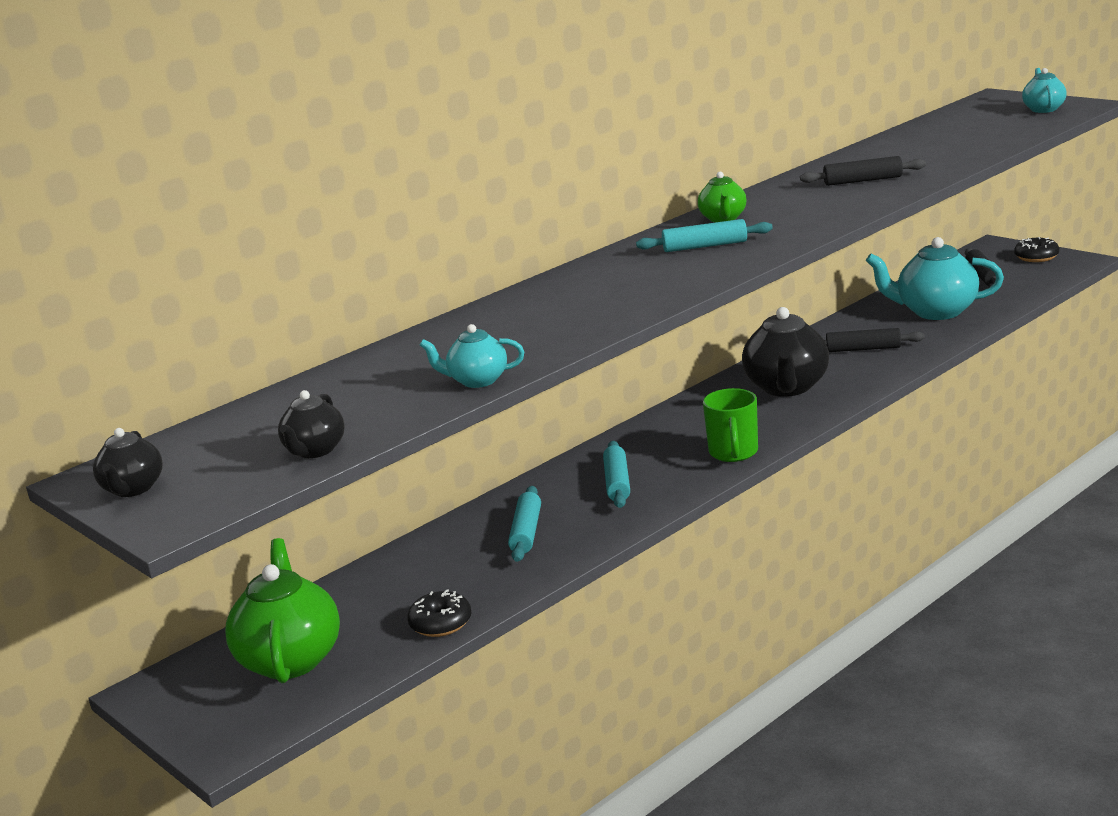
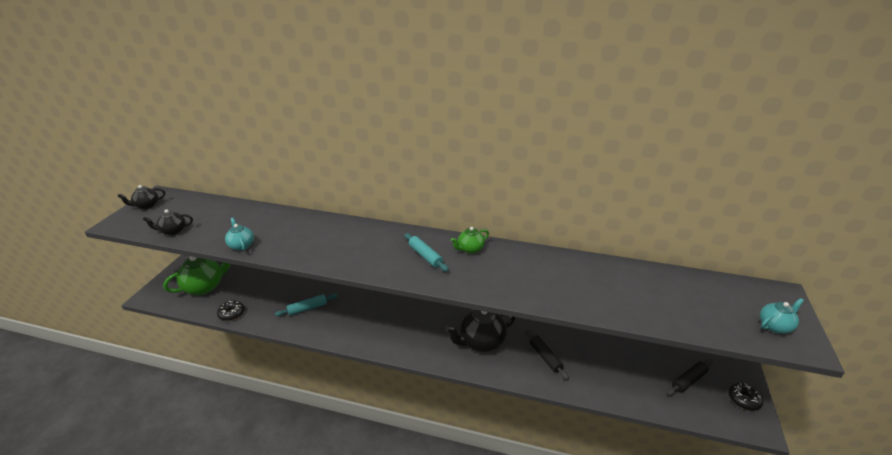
camera: 55 degrees right, 10 degrees up
(617, 483) = (358, 319): turquoise rolling pin -> none
(733, 453) = (400, 347): green mug -> none
(863, 181) = (560, 281): black rolling pin -> none
(935, 312) = (617, 373): turquoise teapot -> none

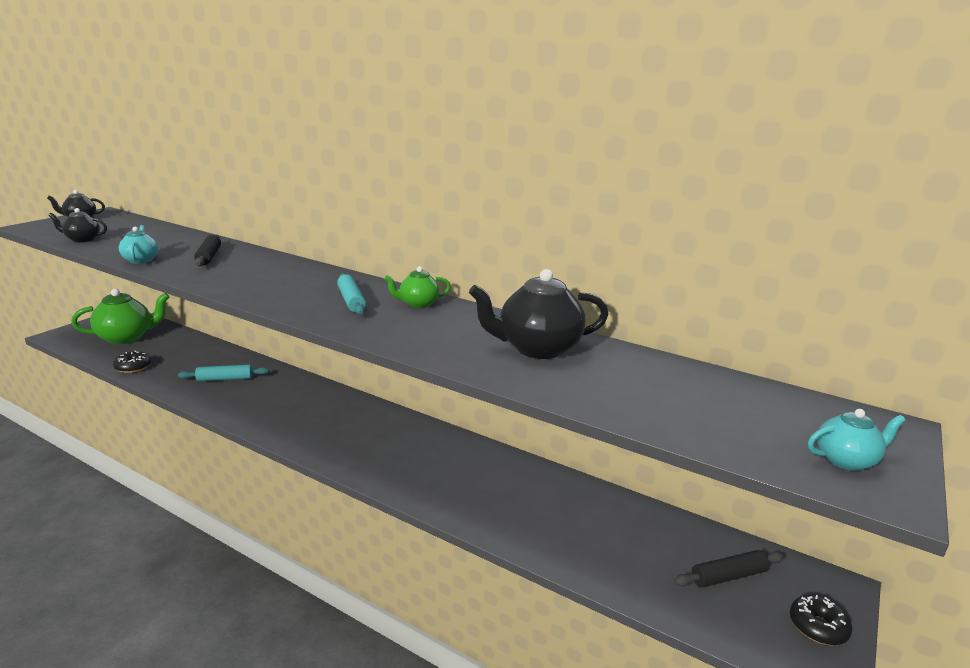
camera: 15 degrees right, 10 degrees down
(481, 342) = (423, 458): black teapot -> black teapot (537, 348)
(545, 357) = (506, 495): black rolling pin -> black rolling pin (209, 256)

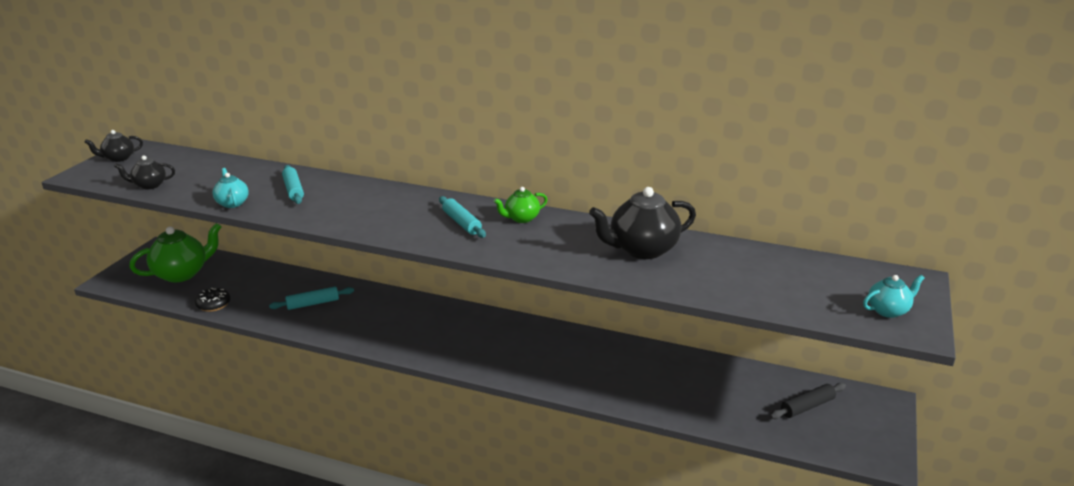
camera: 10 degrees left, 5 degrees up
(209, 256) = (293, 190): black rolling pin -> turquoise rolling pin
(818, 627) = (876, 431): black donut -> none

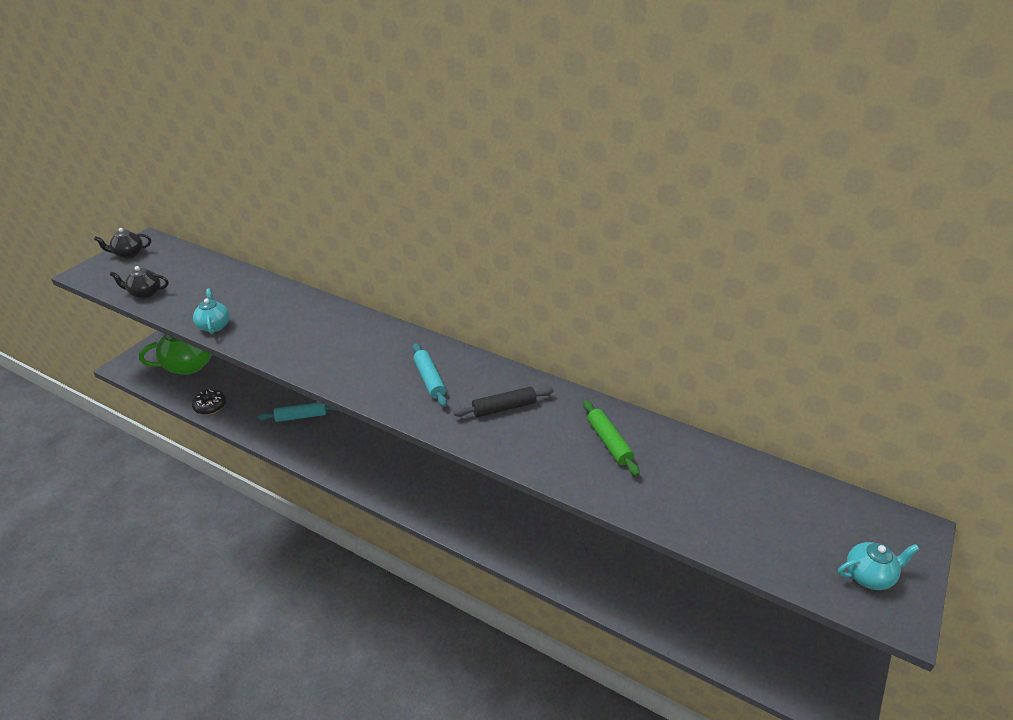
camera: 10 degrees right, 10 degrees up
(293, 190) = (277, 314): turquoise rolling pin -> none
(521, 218) = (492, 380): green teapot -> none
(642, 250) = (609, 442): black teapot -> green rolling pin
(807, 407) = (771, 623): black rolling pin -> black rolling pin (504, 408)

